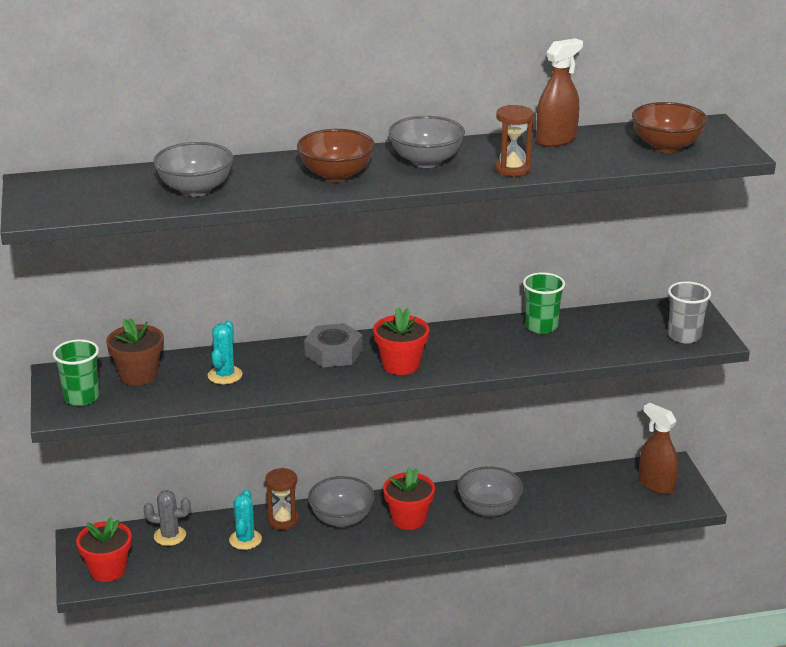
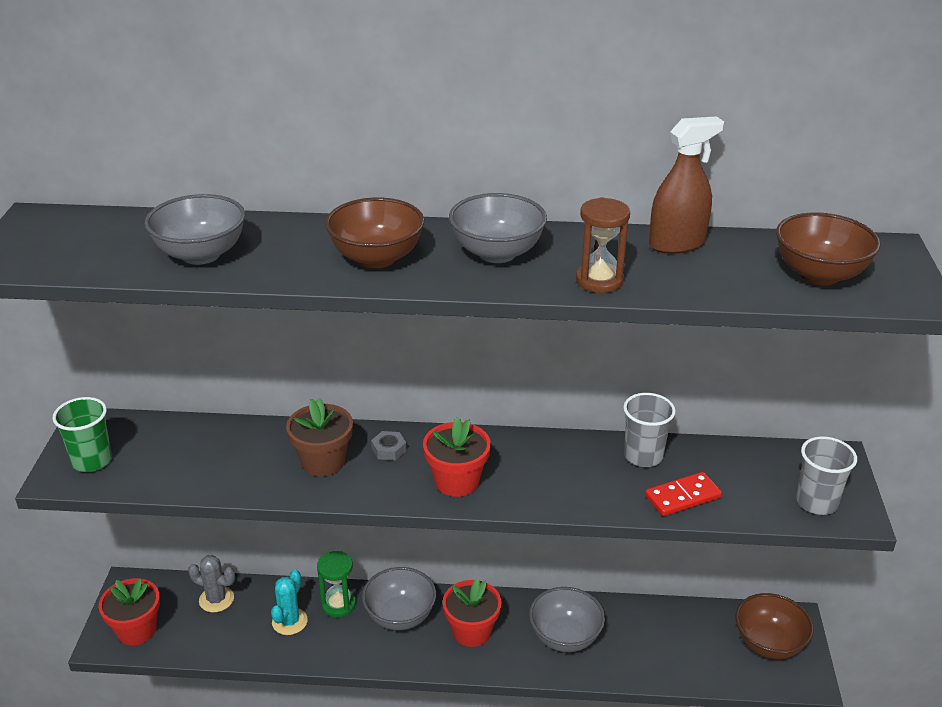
camera: 15 degrees right, 5 degrees up
(138, 375) = (166, 441): brown flower pot -> brown flower pot (323, 462)
(225, 375) = (256, 459): turquoise cactus -> none
(283, 520) = (338, 604): brown hourglass -> green hourglass
(333, 352) = (389, 449): grey nut -> grey nut, size x0.52
(541, 326) = (643, 456): green cup -> grey cup
(583, 348) = (682, 497): none -> red domino
(656, 484) = (768, 644): brown spray bottle -> brown bowl

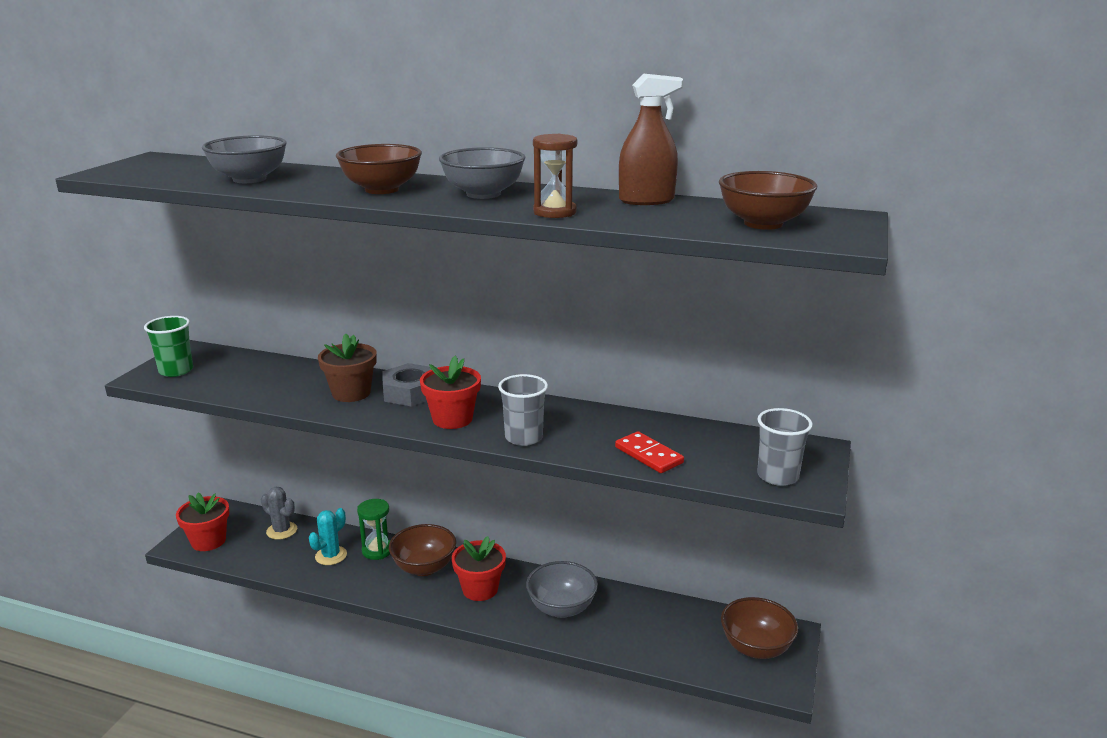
camera: 15 degrees right, 10 degrees down
(389, 449) = (410, 392): grey nut -> grey nut, size x1.92
(400, 616) = (424, 567): grey bowl -> brown bowl
(643, 456) = (630, 423): grey cup -> grey cup (523, 437)
(682, 497) = (648, 455): red domino -> red domino turned 60 degrees clockwise

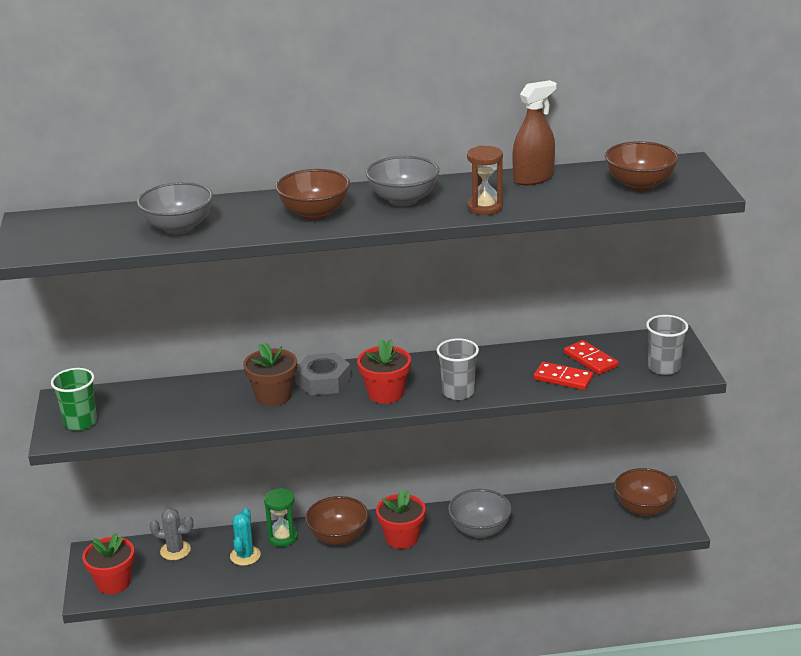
camera: 25 degrees left, 5 degrees up
(698, 445) = (590, 360): none -> red domino

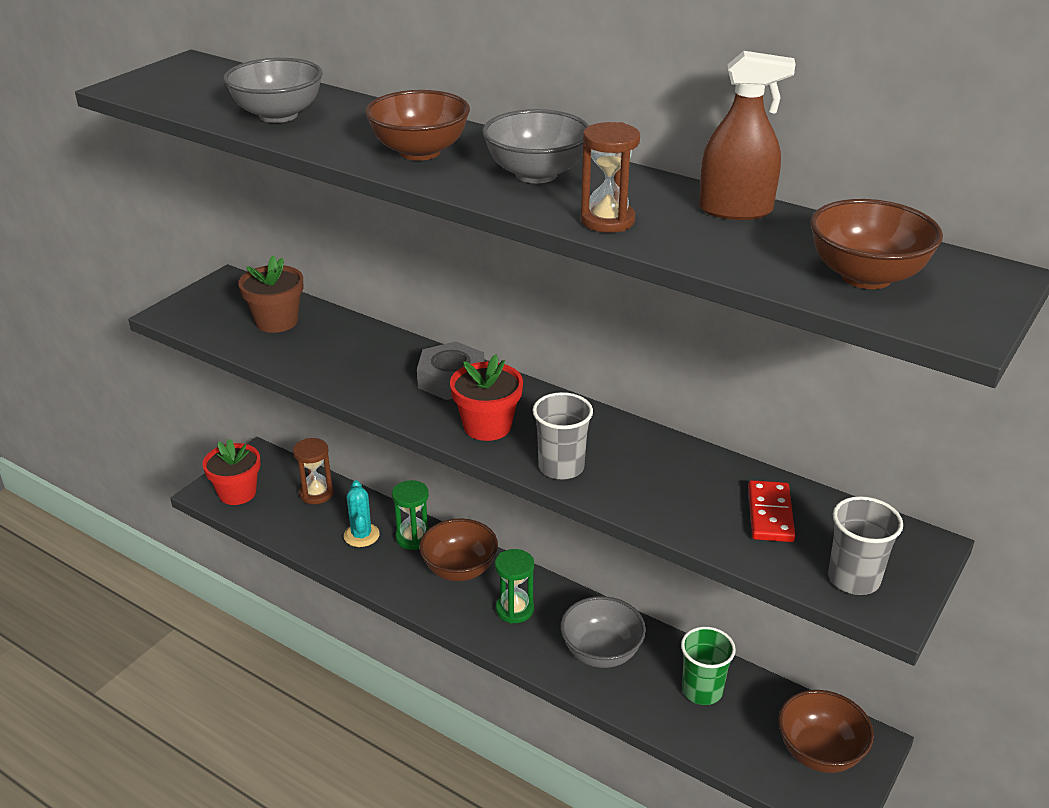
camera: 40 degrees right, 5 degrees up
(80, 422) = (205, 309): green cup -> green cup (702, 690)
(175, 550) = (316, 493): grey cactus -> brown hourglass
(245, 556) = (361, 535): turquoise cactus -> turquoise cactus turned 60 degrees counterclockwise
(273, 396) = (384, 370): brown flower pot -> brown flower pot (277, 321)
(402, 538) = (514, 609): red flower pot -> green hourglass
(563, 378) = (702, 519): red domino -> none

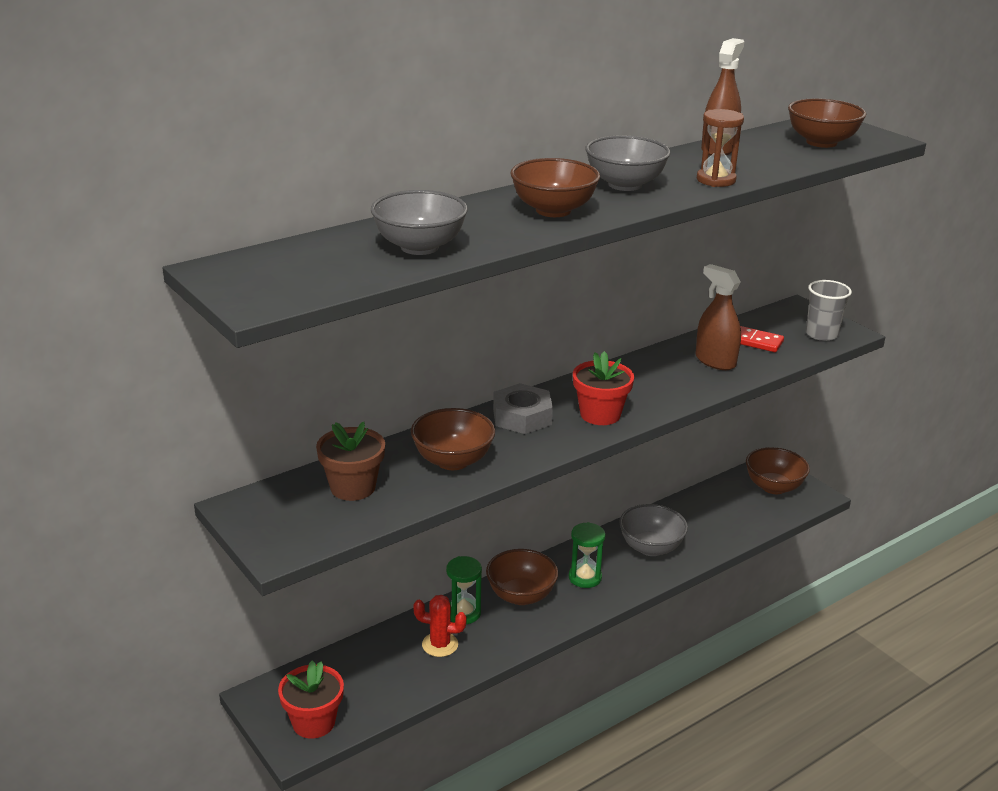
camera: 70 degrees left, 5 degrees down
(316, 493) = (356, 663): brown hourglass -> none
(345, 359) = (453, 461): none -> brown bowl
(361, 535) = (440, 645): turquoise cactus -> red cactus
(561, 467) = (669, 397): grey cup -> none
(682, 490) = (715, 361): none -> brown spray bottle
(702, 690) = (705, 515): green cup -> none

